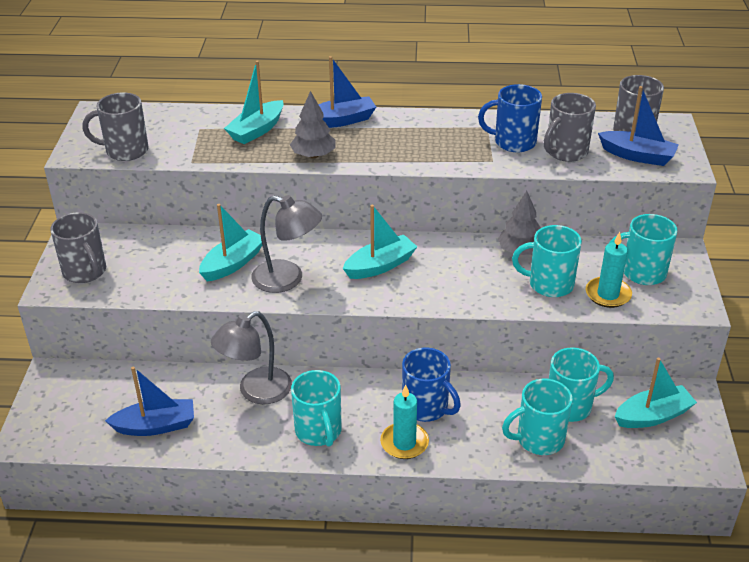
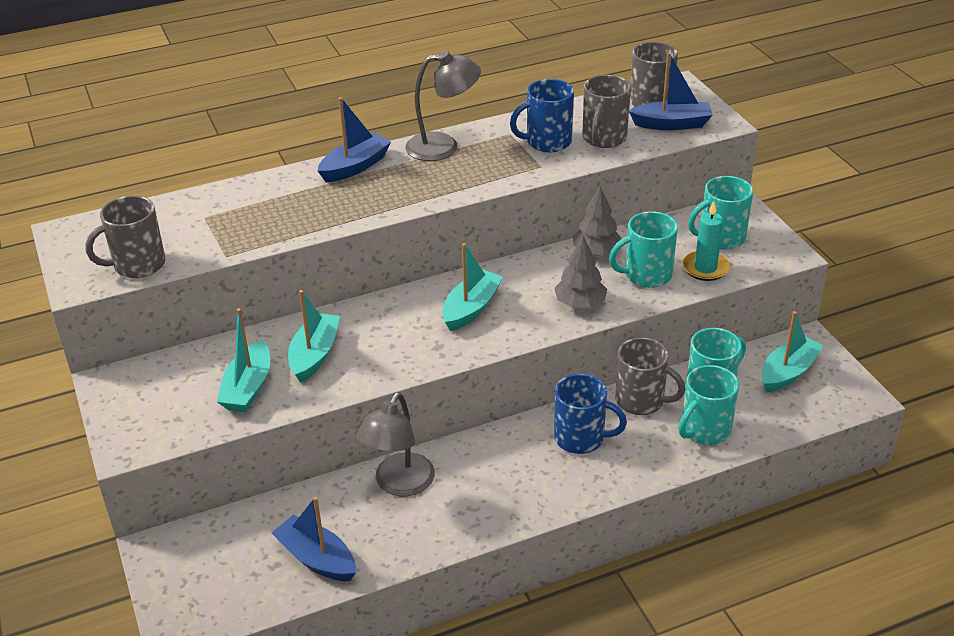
camera: 25 degrees left, 0 degrees up
(85, 272) = (152, 417): grey mug -> grey mug (641, 401)
(156, 426) = (317, 558): blue boat -> blue boat turned 105 degrees counterclockwise
(257, 130) = (271, 201): turquoise boat -> turquoise boat (248, 388)
(287, 279) = (386, 352): grey lamp -> grey lamp (443, 146)
(313, 155) = (355, 211): grey tree -> grey tree (580, 303)
(319, 431) = (493, 500): turquoise mug -> none
(404, 443) = (584, 480): turquoise candle -> none

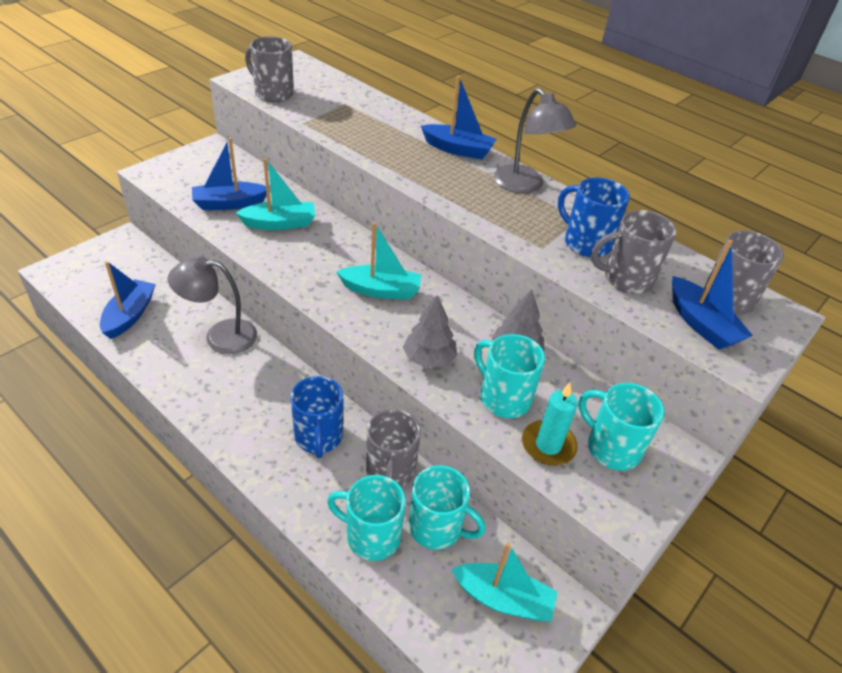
camera: 60 degrees right, 5 degrees up
(248, 388) = (229, 203): turquoise boat -> blue boat

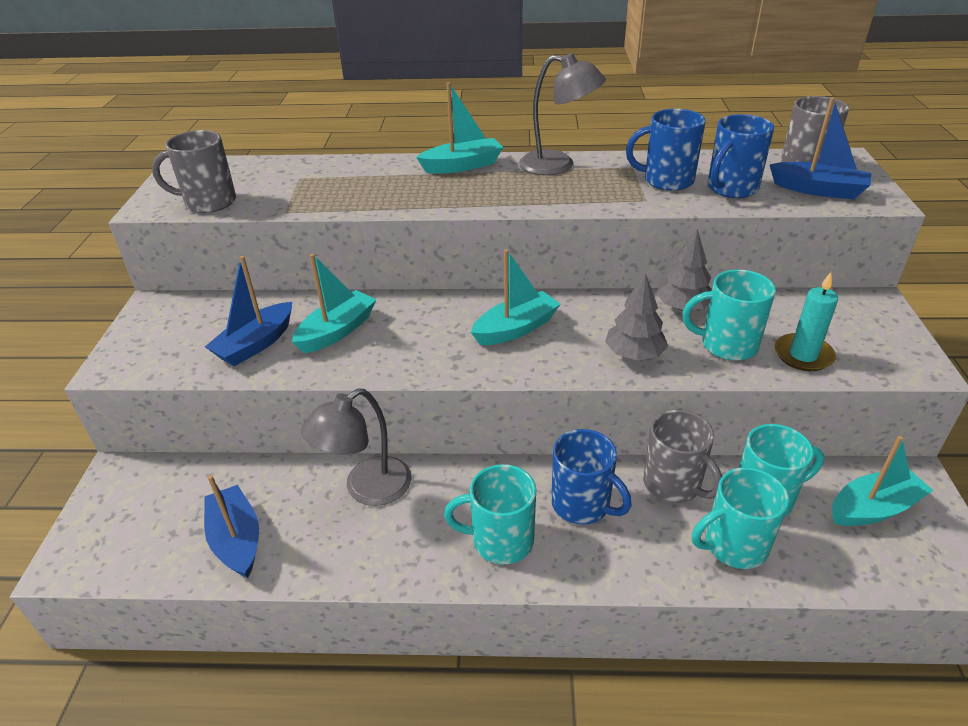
camera: 35 degrees left, 5 degrees down
(458, 149) = (462, 166): blue boat -> turquoise boat
(611, 448) = (837, 328): turquoise mug -> turquoise mug (500, 540)
(626, 279) = (731, 189): grey mug -> blue mug

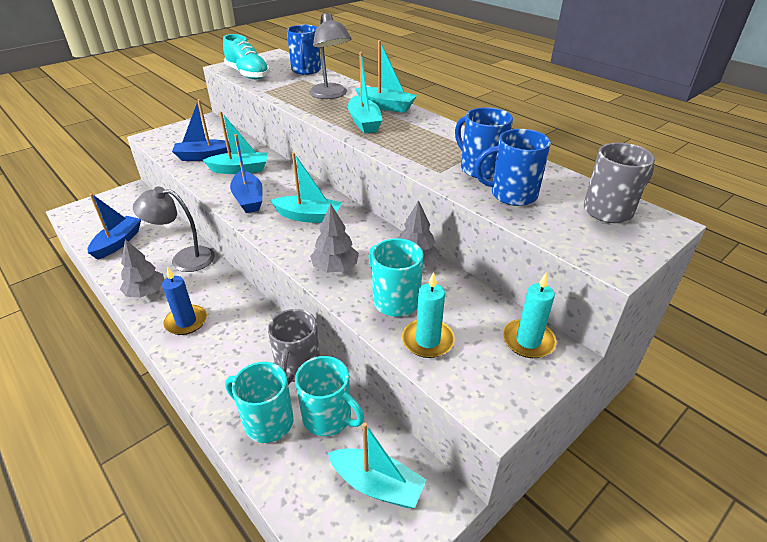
camera: 45 degrees right, 0 degrees up
(208, 202) = (248, 74): grey mug -> turquoise shoe
(394, 555) = (146, 292): none -> grey tree
(480, 190) = (364, 122): none -> turquoise boat
(500, 540) = (186, 322): turquoise mug -> blue candle
(558, 165) = (436, 129): grey lamp -> grey lamp (331, 95)
(582, 504) = (242, 338): blue mug -> blue mug (306, 70)
(818, 190) = (577, 229): blue boat -> blue boat (248, 199)
(849, 307) = (528, 341): none -> turquoise candle

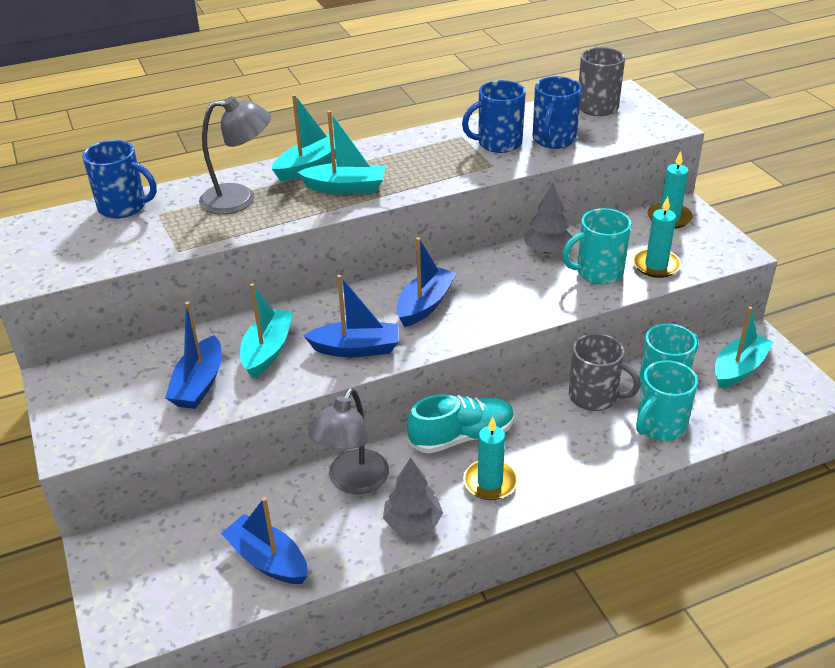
camera: 70 degrees left, 0 degrees up
(186, 322) = (490, 482): blue candle -> turquoise candle
(248, 74) = (88, 260): turquoise shoe -> turquoise shoe (462, 437)
(308, 216) = (425, 305): turquoise boat -> blue boat
(335, 268) = (533, 299): grey tree -> none

